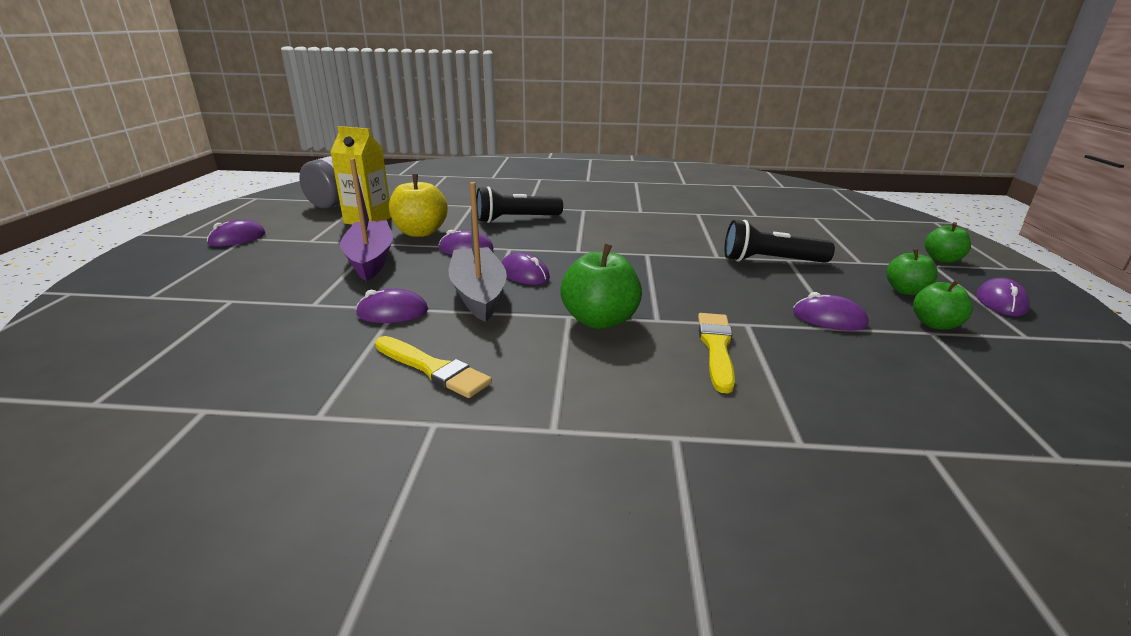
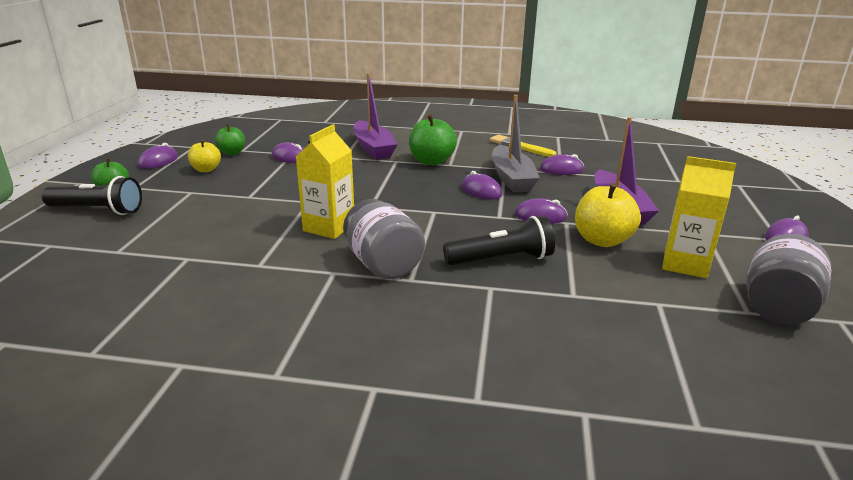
camera: 175 degrees left, 0 degrees up
(607, 215) = (383, 264): none -> grey jar
(671, 235) = (329, 227): none -> yellow carton
(716, 347) = (373, 148): yellow brush -> purple boat
(771, 261) = (268, 195): black flashlight -> black flashlight (97, 210)
(906, 291) = (206, 169): green apple -> yellow apple

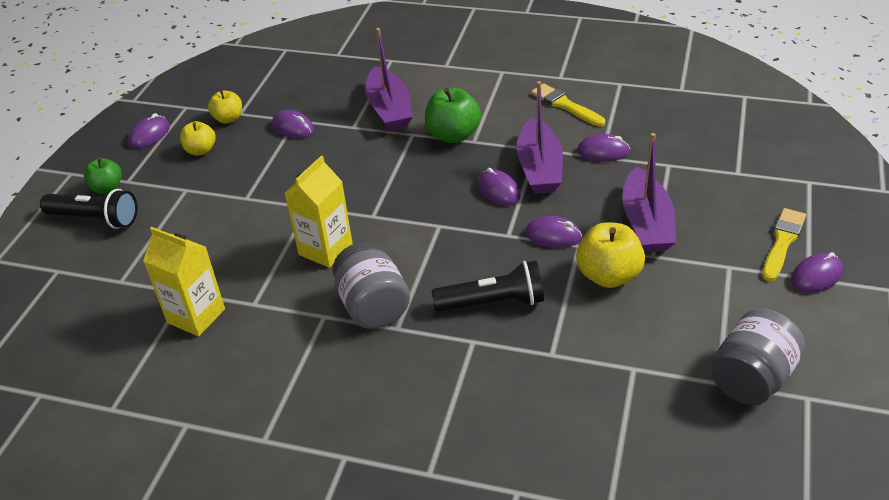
camera: 10 degrees right, 15 degrees up
(232, 153) = (228, 119): green apple -> yellow apple
(511, 178) = (539, 168): grey boat -> purple boat
(685, 264) = (684, 314): yellow carton -> yellow carton (196, 316)
(742, 218) = (782, 242): none -> yellow brush

